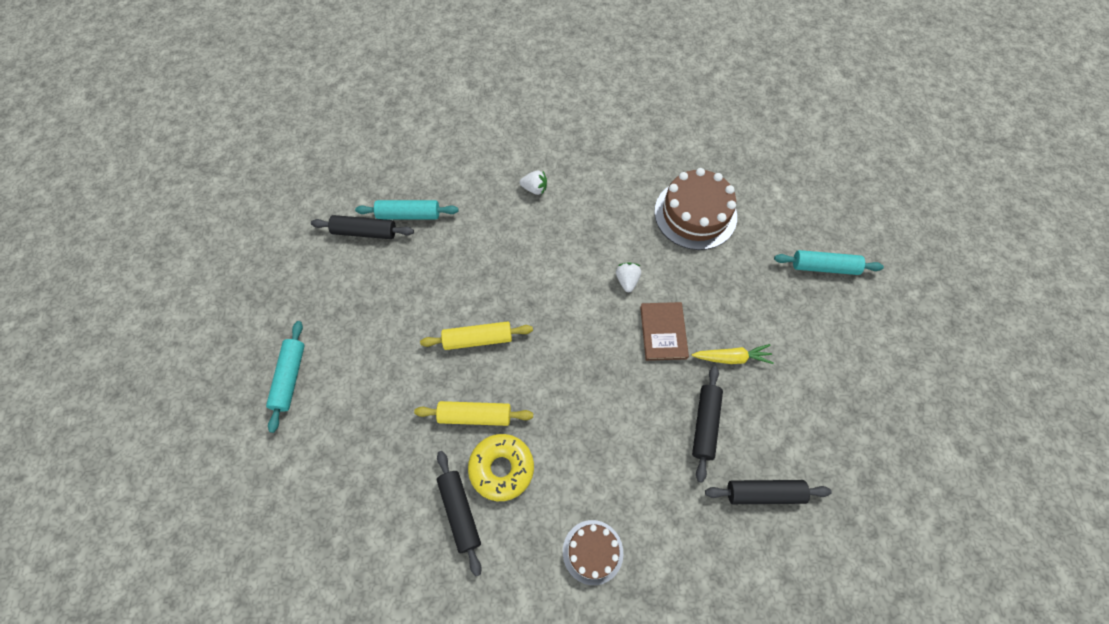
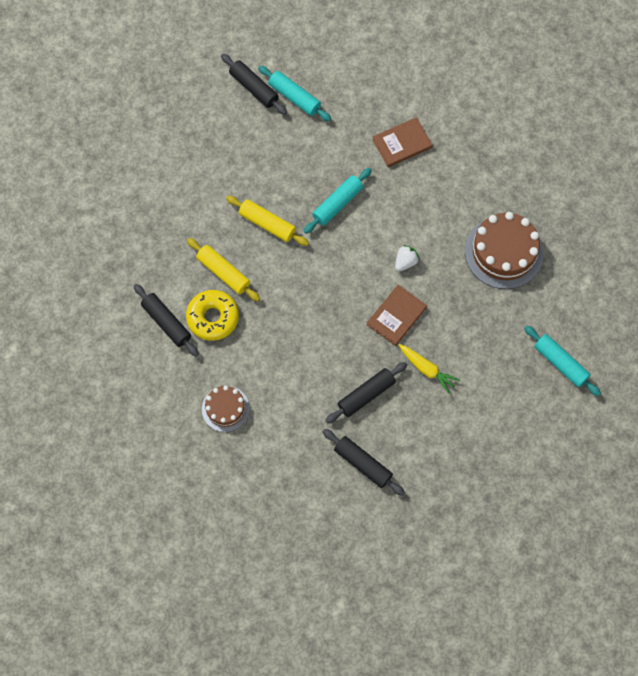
camera: 40 degrees right, 5 degrees up
(290, 378) = (129, 158): turquoise rolling pin -> turquoise rolling pin (337, 204)
(459, 512) = (166, 323): black rolling pin -> black rolling pin turned 60 degrees counterclockwise
(534, 189) = (402, 143): white strawberry -> brown book

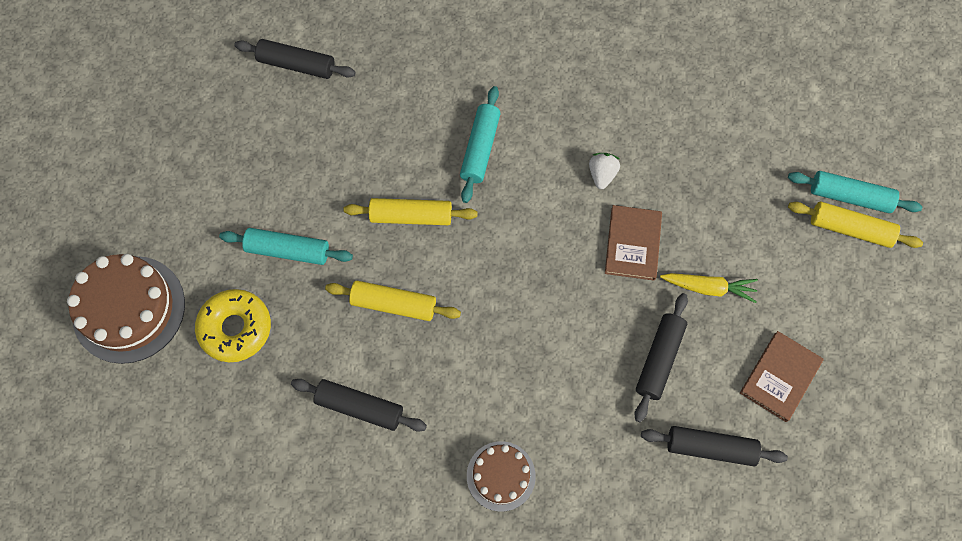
camera: 30 degrees left, 0 degrees up
(213, 318) = (414, 368): yellow donut -> yellow donut (235, 328)
(294, 97) = (352, 51): turquoise rolling pin -> turquoise rolling pin (288, 250)
(402, 143) = (510, 41): brown book -> brown book (780, 377)
(503, 252) = (704, 105): brown cake -> brown cake (129, 309)
(545, 383) = (850, 229): none -> yellow rolling pin

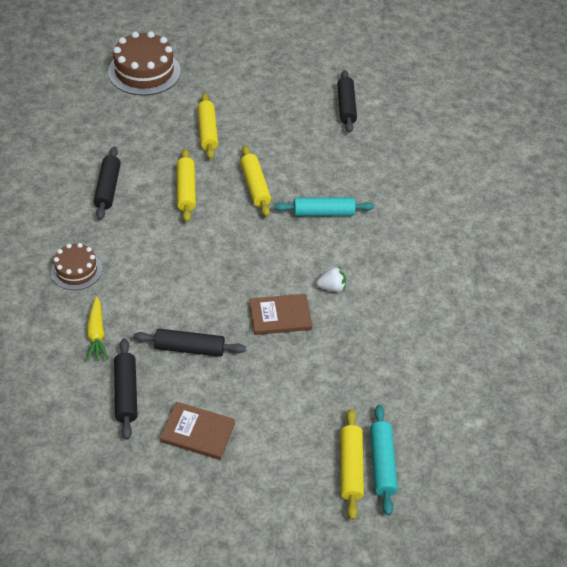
camera: 70 degrees right, 20 degrees down
(235, 328) = (145, 119): yellow donut -> none
(288, 250) = (207, 131): turquoise rolling pin -> yellow rolling pin
(709, 288) = (260, 372): yellow carrot -> yellow carrot (96, 334)

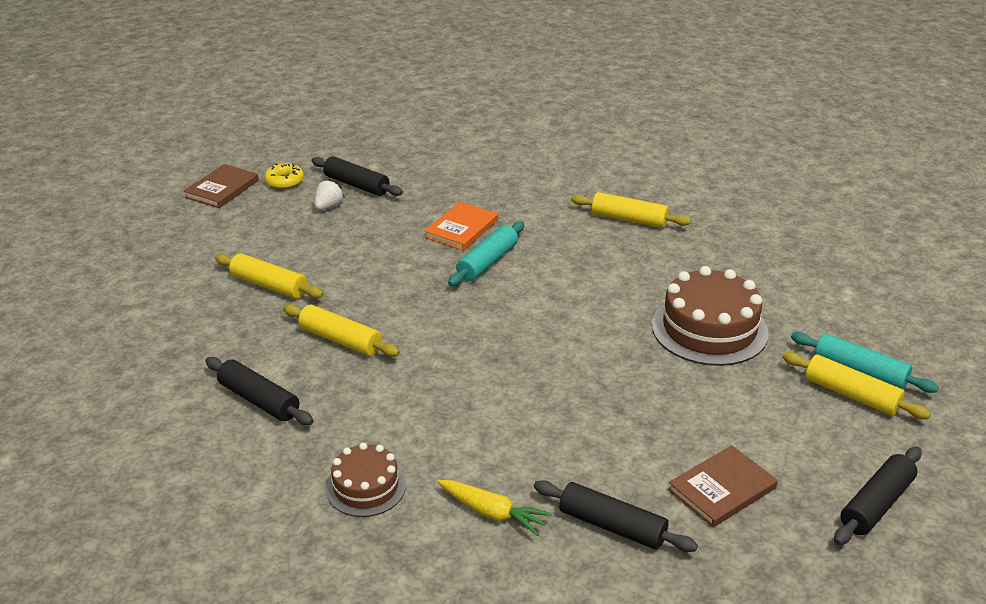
camera: 50 degrees left, 15 degrees down
(144, 71) = (105, 289): brown cake -> brown cake (709, 329)
(189, 348) = (588, 441): black rolling pin -> black rolling pin (876, 504)
(255, 186) = (396, 289): yellow rolling pin -> yellow rolling pin (629, 219)
(280, 316) = (604, 353): brown book -> brown book (222, 189)
(316, 74) = (284, 181): none -> yellow donut
(331, 287) = (597, 302): white strawberry -> white strawberry (328, 207)
(348, 181) = (461, 229): none -> orange book

